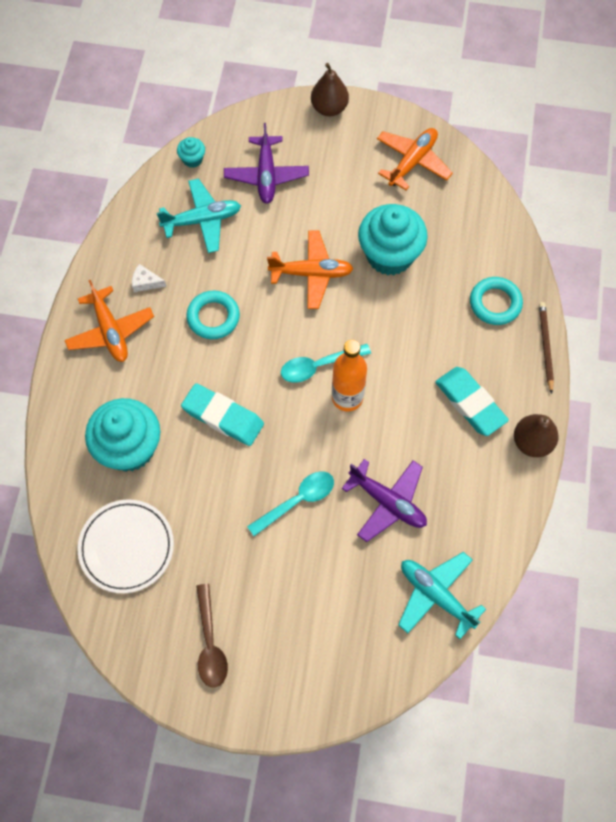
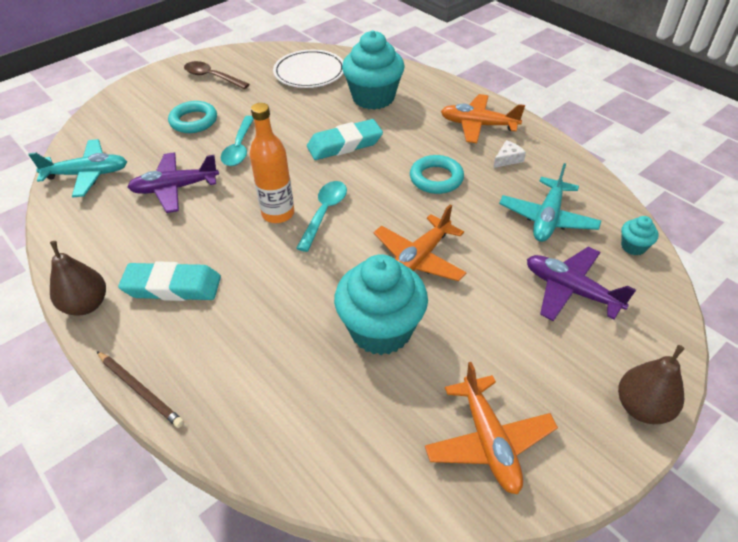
camera: 130 degrees right, 20 degrees down
(495, 303) = (233, 382): turquoise ring -> turquoise ring (194, 121)

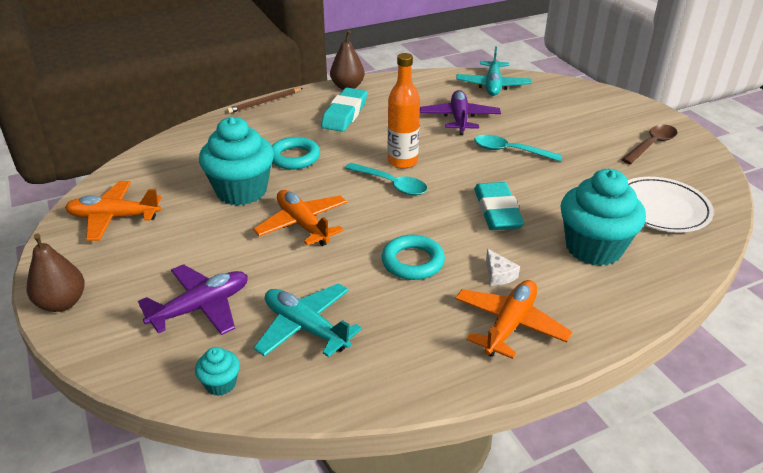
camera: 105 degrees right, 10 degrees down
(194, 121) = (563, 131): turquoise ring -> turquoise ring (294, 157)
(507, 159) = (426, 330): white cheese -> white cheese (498, 274)

